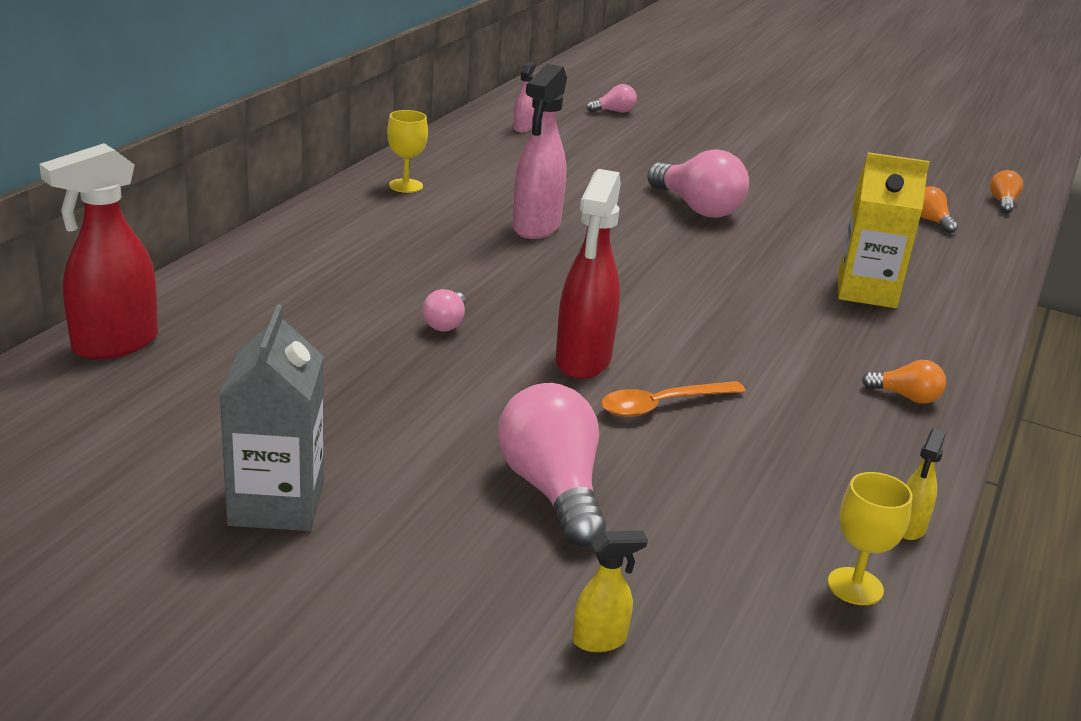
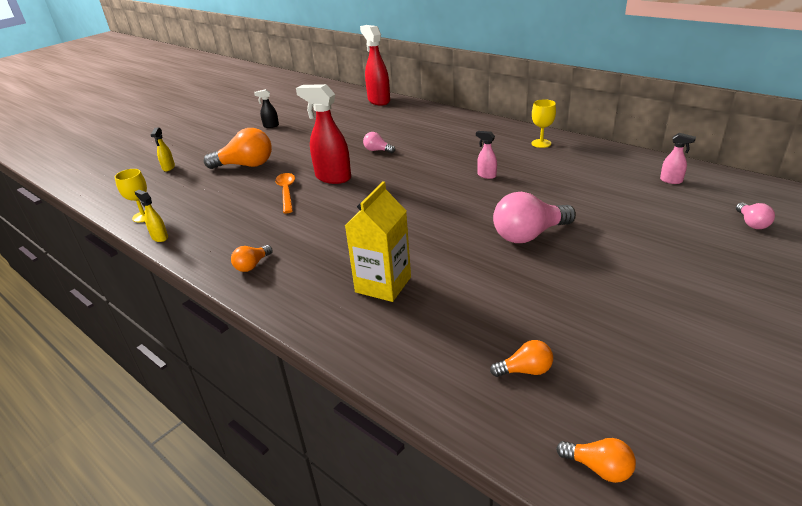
camera: 110 degrees right, 5 degrees up
(276, 504) = (271, 126): grey carton -> black spray bottle
(536, 227) = (486, 175): pink spray bottle -> pink spray bottle, size x0.48
(552, 490) = (245, 165): pink light bulb -> orange light bulb

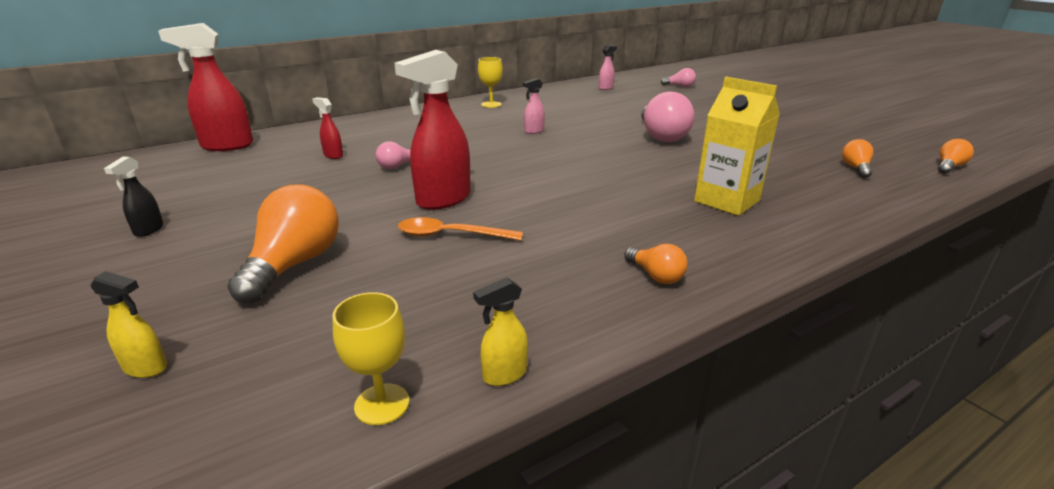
camera: 75 degrees left, 5 degrees down
(383, 129) = (333, 155): none -> red spray bottle

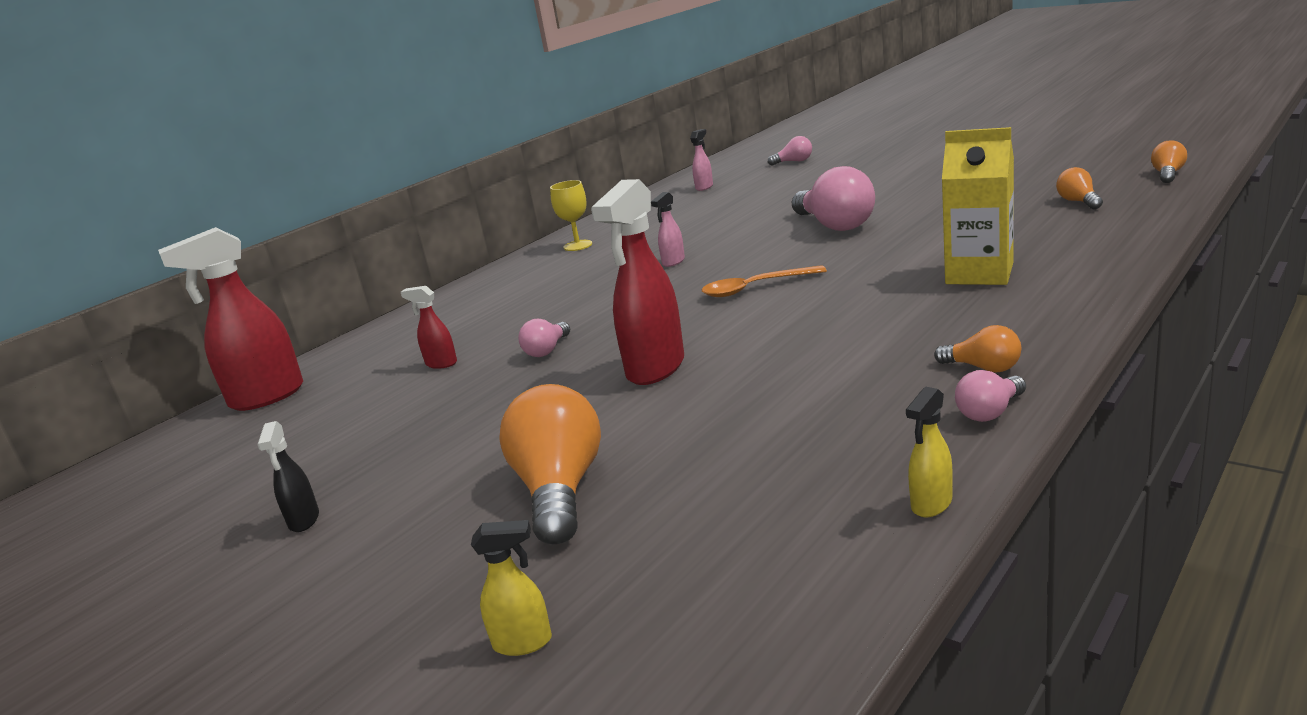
camera: 15 degrees left, 5 degrees down
(382, 404) = (837, 573): yellow goblet -> none
(451, 235) = (712, 401): orange spoon -> orange spoon (755, 288)
(624, 314) = (990, 412): none -> pink light bulb

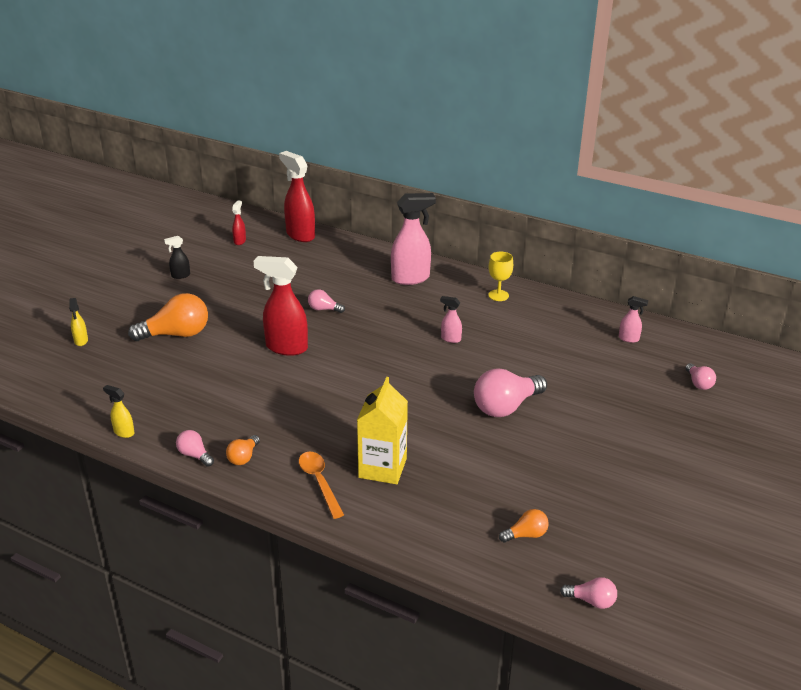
camera: 75 degrees right, 10 degrees up
(441, 364) = (320, 278): red spray bottle -> red spray bottle (240, 241)
(496, 297) = (411, 278): none -> pink spray bottle
(755, 288) = (390, 375): orange spoon -> orange spoon (319, 482)
(1167, 174) = (591, 601): orange light bulb -> pink light bulb

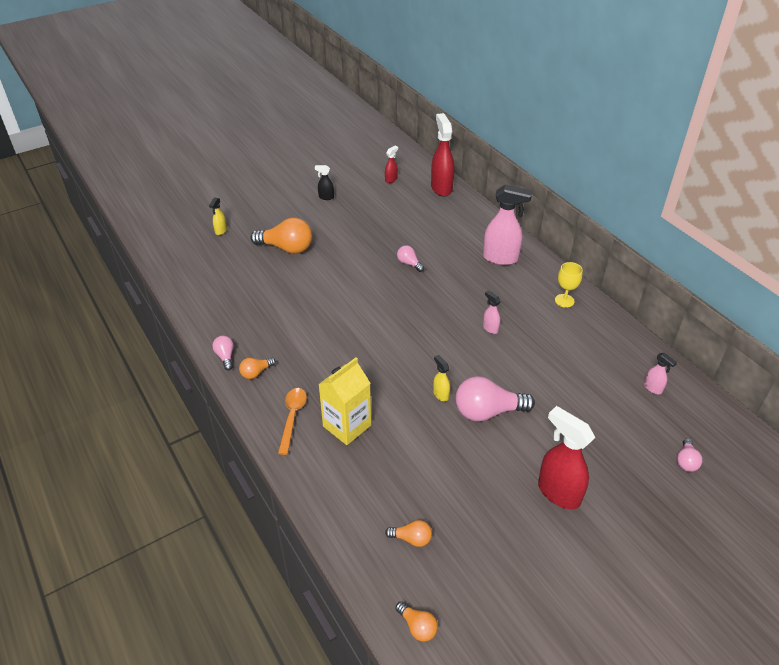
camera: 30 degrees right, 10 degrees up
(123, 432) = (194, 318): yellow spray bottle -> yellow spray bottle (440, 394)
(286, 347) = (355, 288): red spray bottle -> red spray bottle (558, 492)
(591, 601) = (417, 626): pink light bulb -> orange light bulb

